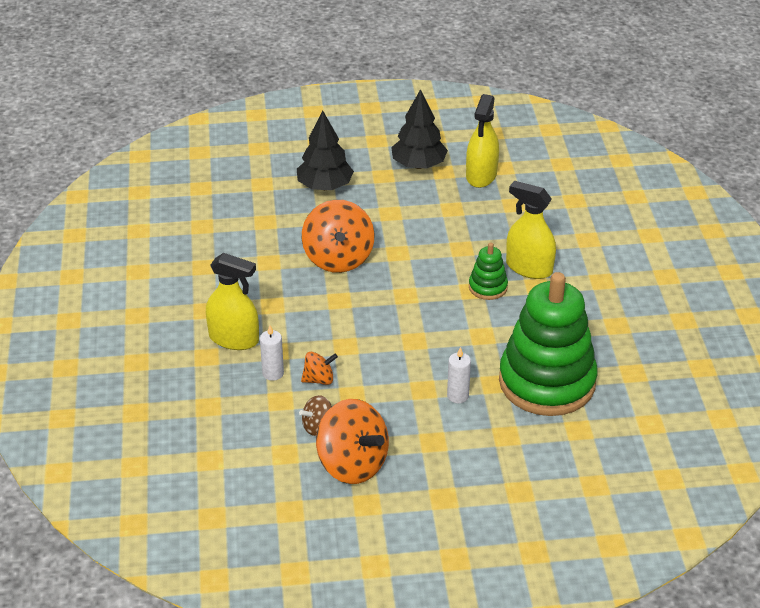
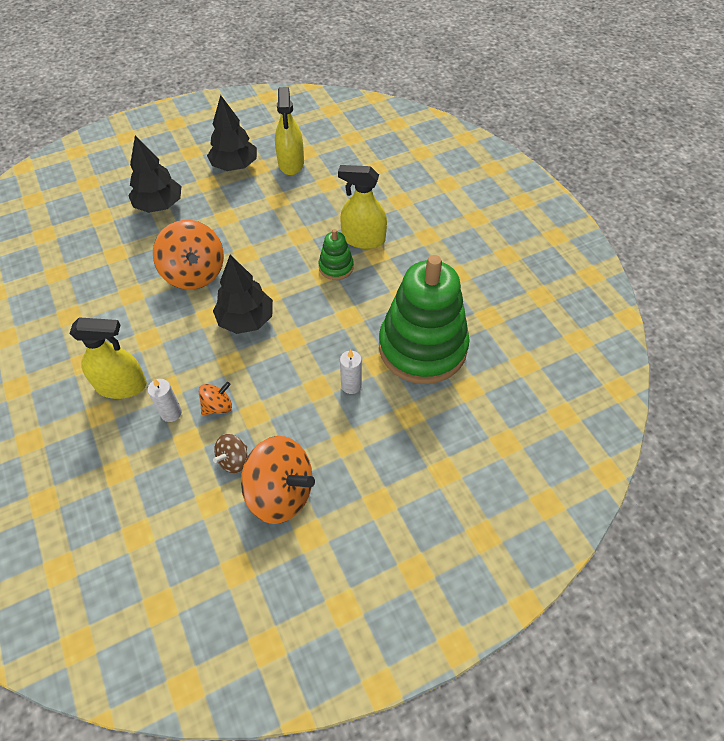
camera: 20 degrees left, 15 degrees up
(375, 313) = (246, 320): none -> black tree

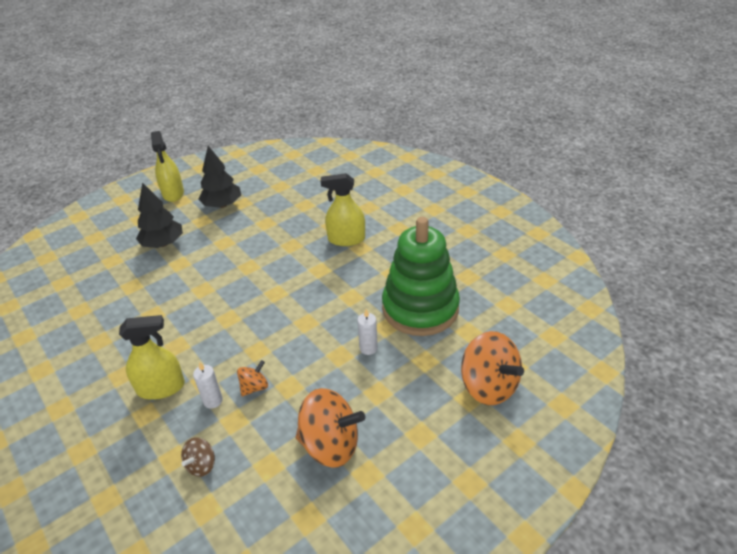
camera: 10 degrees left, 15 degrees down
(194, 273) = (207, 288): orange spinning top -> orange spinning top (488, 386)
(233, 460) = (280, 427): brown spinning top -> brown spinning top (201, 465)
(246, 320) = (262, 315): black tree -> none
(291, 163) = (270, 196): yellow spray bottle -> yellow spray bottle (173, 193)
(336, 267) = (329, 263): green stacking toy -> none

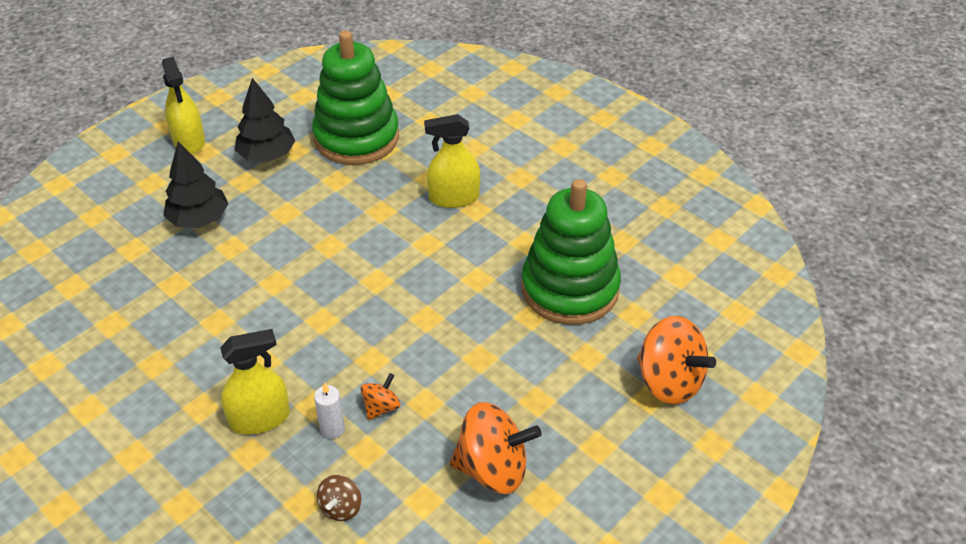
camera: 10 degrees left, 5 degrees up
(287, 196) = (356, 138): none -> green stacking toy
(368, 348) = (514, 346): white candle -> none

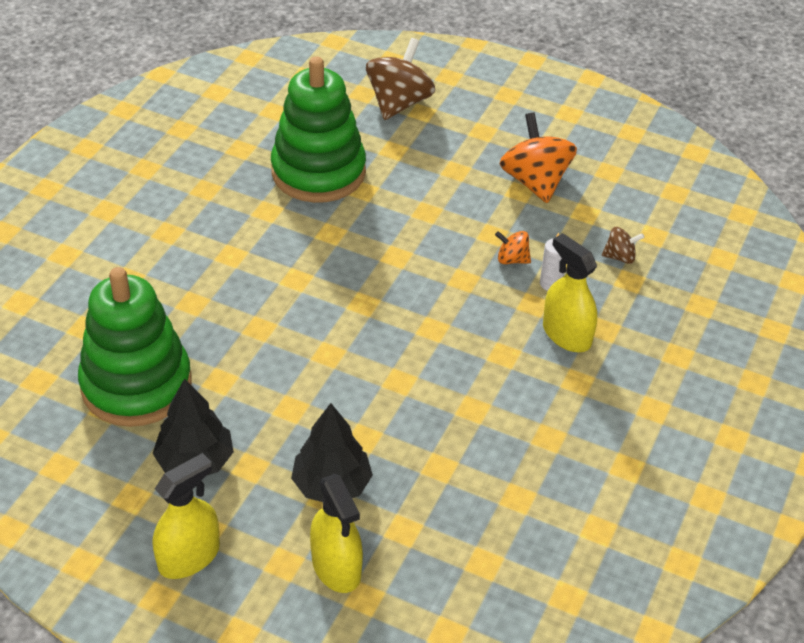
camera: 110 degrees left, 0 degrees up
(454, 197) = (218, 275): yellow spray bottle -> yellow spray bottle (336, 567)
(669, 381) = (399, 103): orange spinning top -> brown spinning top

